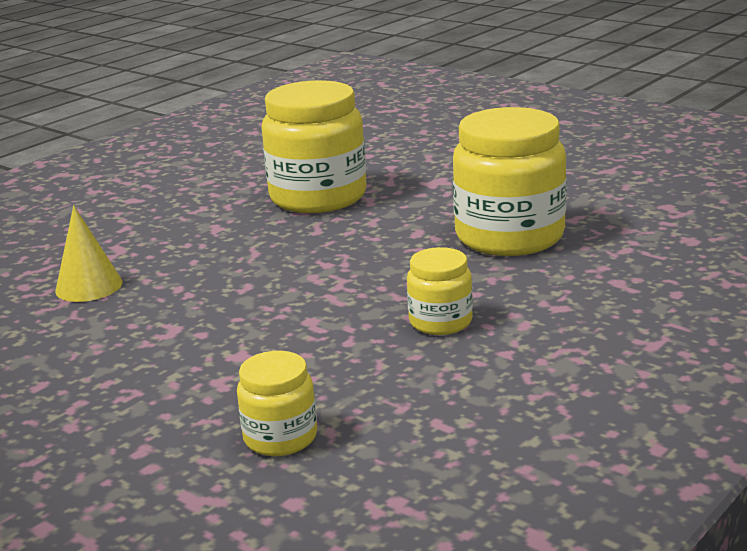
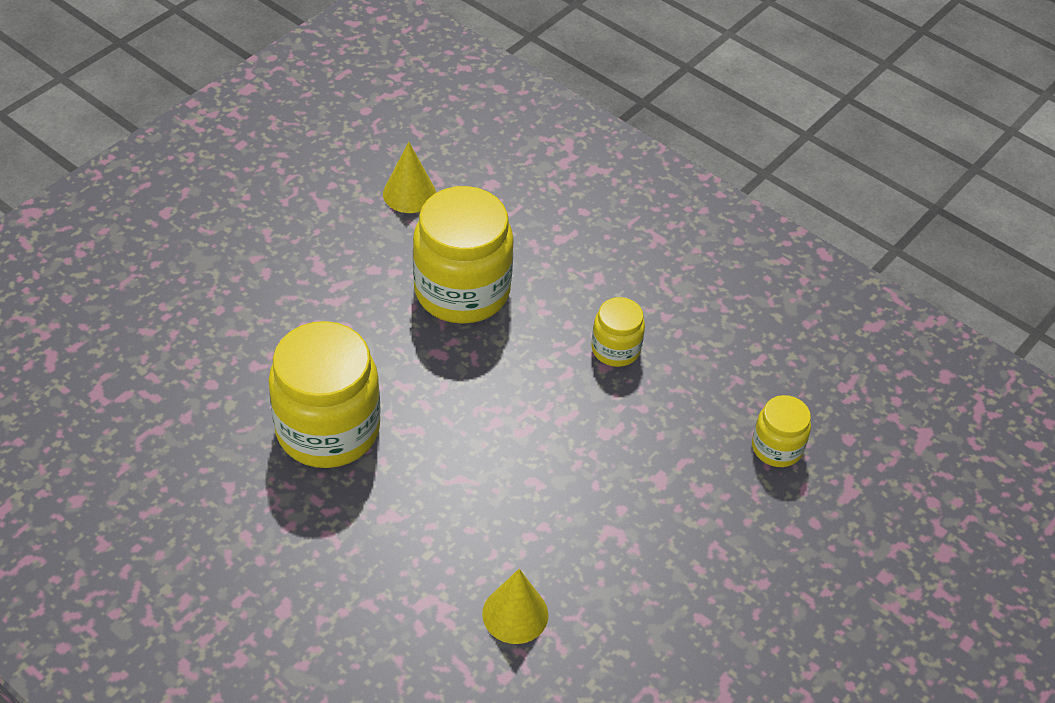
camera: 95 degrees left, 25 degrees up
(646, 203) = (409, 194): none -> yellow cone

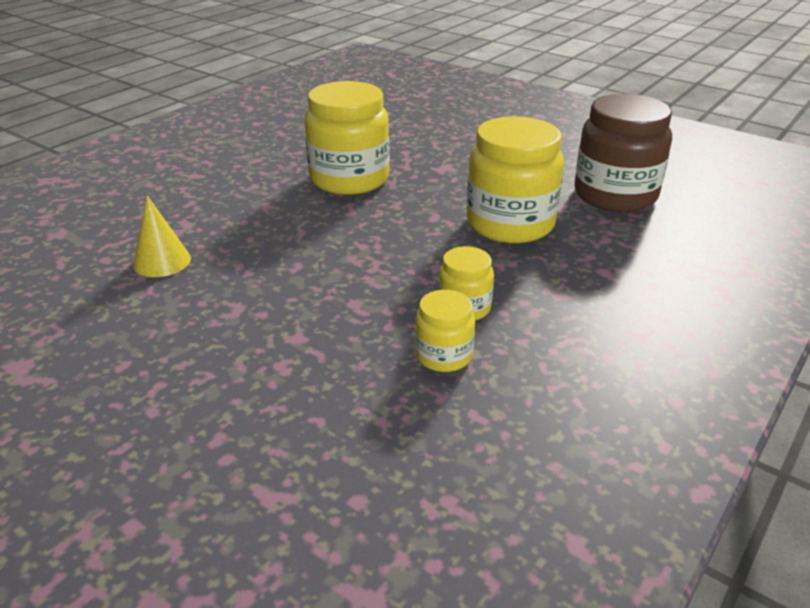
camera: 90 degrees right, 15 degrees down
(409, 194) = (615, 195): yellow cone -> brown jar
(777, 448) = (339, 428): yellow jar -> yellow jar (443, 355)

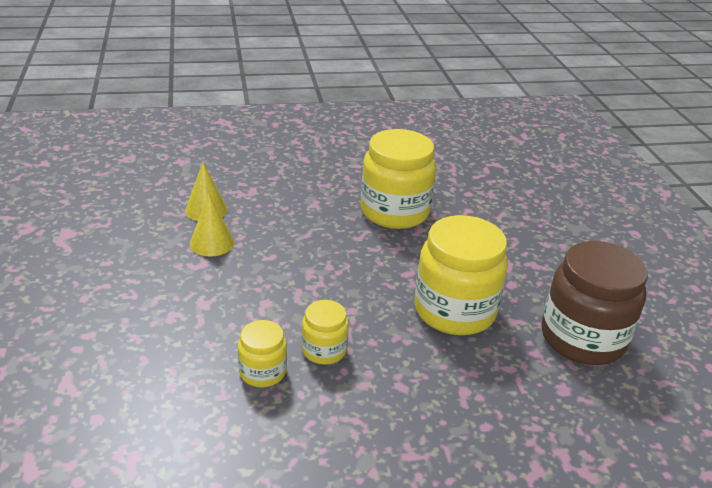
camera: 40 degrees right, 0 degrees up
(217, 285) = (212, 243): none -> yellow cone

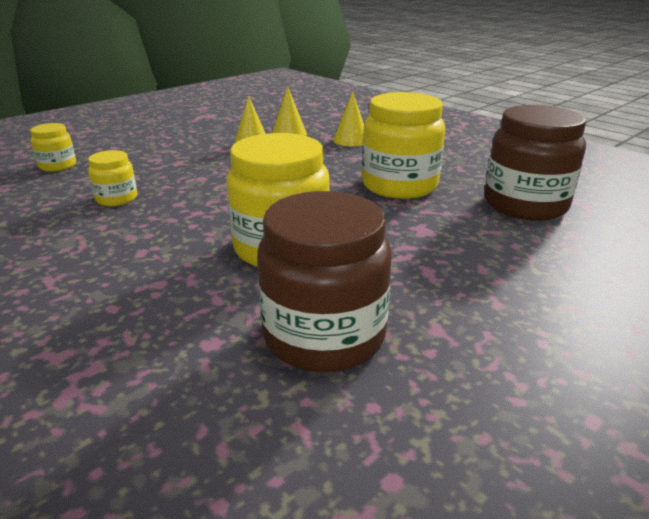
camera: 60 degrees right, 5 degrees down
(269, 187) = (351, 140): none -> yellow cone
(324, 350) = (162, 211): yellow jar -> yellow jar (58, 166)
(475, 183) = (525, 205): none -> brown jar

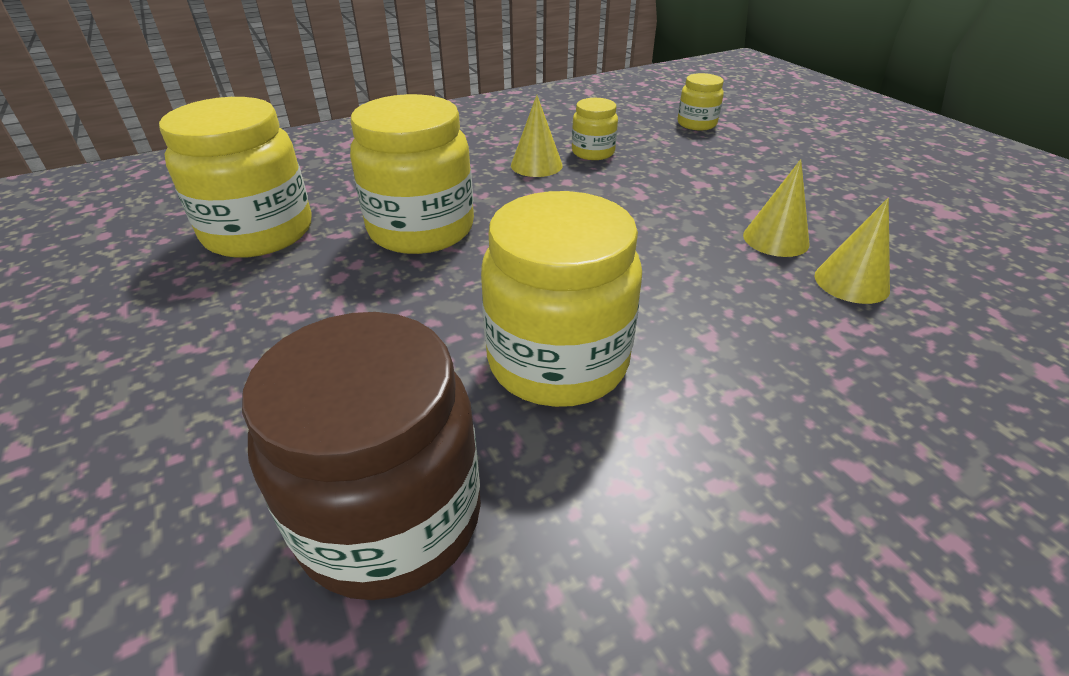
camera: 105 degrees right, 10 degrees up
(324, 336) = (259, 232): brown jar -> yellow jar
(351, 140) = (823, 354): yellow cone -> yellow cone (536, 165)

